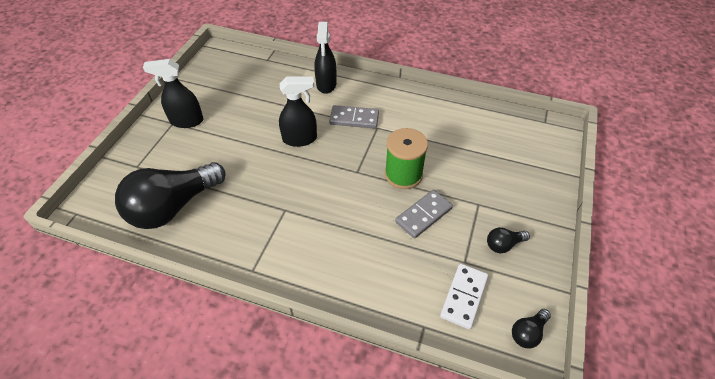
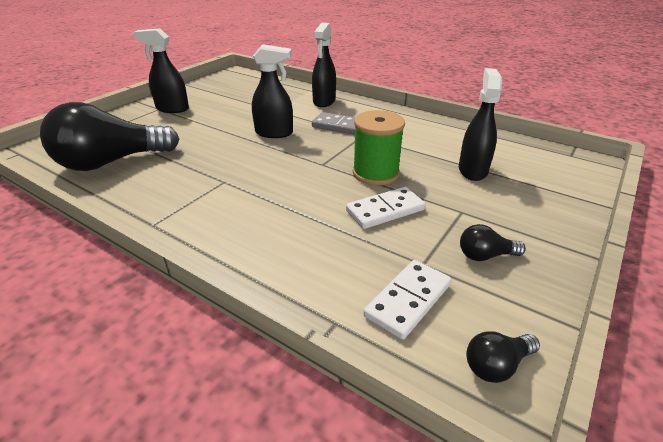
camera: 15 degrees right, 15 degrees down
(423, 215) = (385, 210): grey domino -> white domino
(476, 155) = (472, 170): none -> black spray bottle

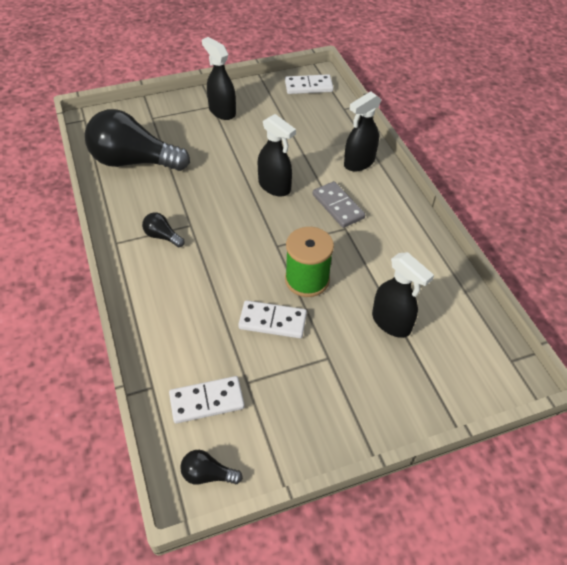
camera: 35 degrees right, 15 degrees up
(233, 79) = (308, 86): none -> white domino
(472, 170) = (391, 323): black spray bottle -> black spray bottle turned 90 degrees clockwise
(485, 255) = (295, 404): black light bulb -> black light bulb (162, 236)

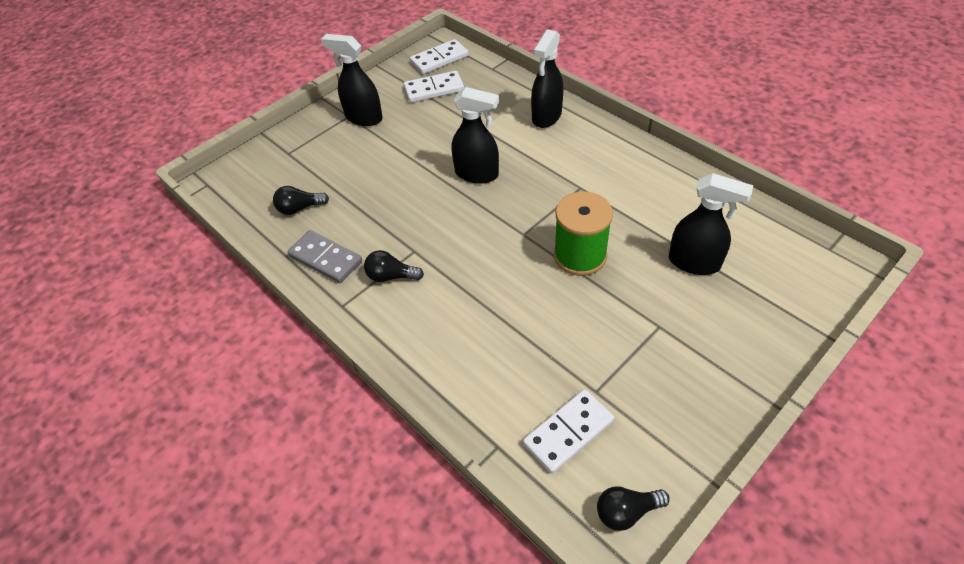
camera: 20 degrees left, 0 degrees up
(133, 161) = (299, 208): black light bulb -> black light bulb, size x0.42
(272, 321) = (576, 314): white domino -> white domino (434, 89)
(338, 206) = (557, 168): grey domino -> grey domino (325, 259)

